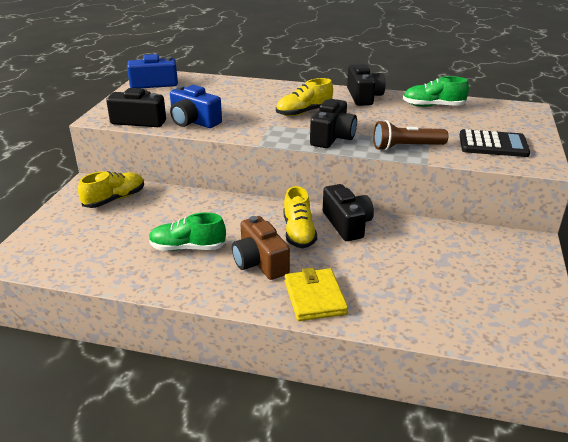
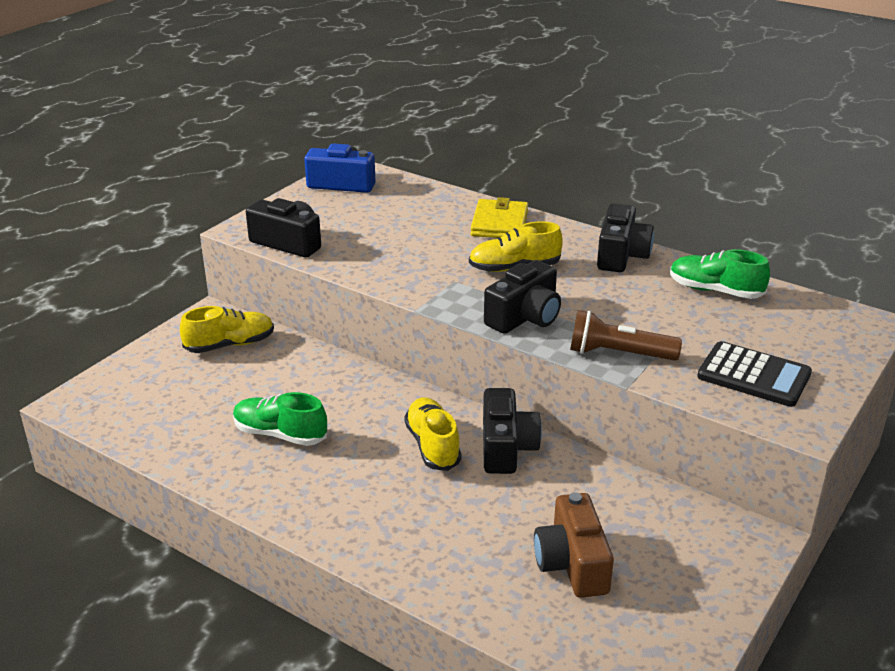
camera: 20 degrees right, 0 degrees up
(194, 121) = (356, 256): blue camera -> none
(260, 262) = (357, 476): brown camera -> brown camera (572, 563)
(298, 233) = (432, 446): yellow shoe -> yellow shoe turned 150 degrees clockwise
(315, 297) = (395, 542): yellow wallet -> yellow wallet (499, 223)

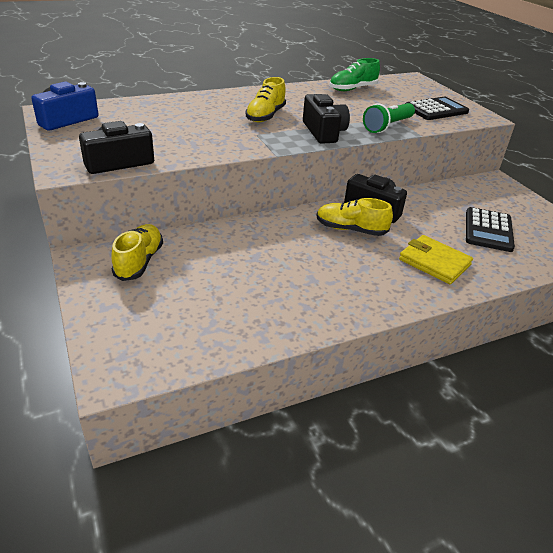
camera: 60 degrees left, 5 degrees up
(280, 434) = (282, 279): green shoe -> none
(499, 223) = (208, 102): yellow wallet -> yellow wallet (434, 262)
(572, 563) = (488, 230): brown camera -> black calculator
(618, 354) = (388, 126): brown flashlight -> green flashlight
(621, 255) = (290, 92): black camera -> none

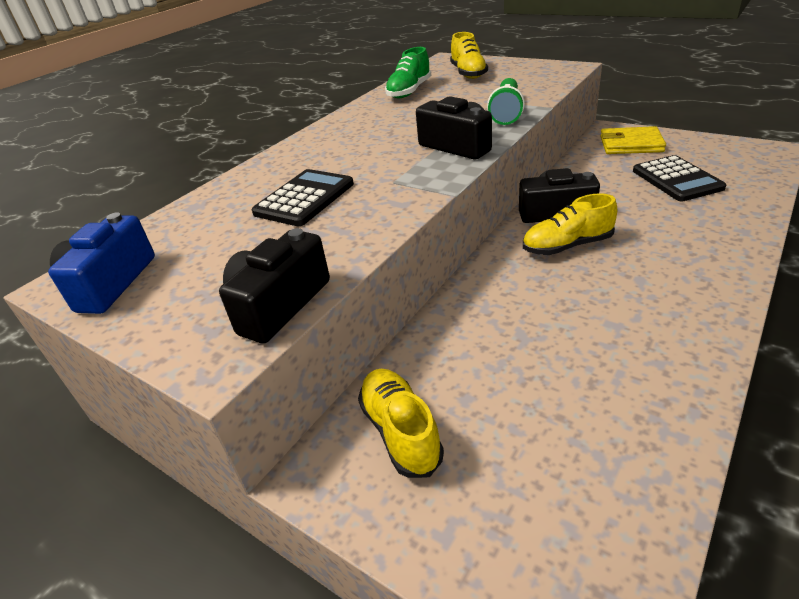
camera: 25 degrees left, 0 degrees up
(265, 116) = (368, 157): yellow shoe -> yellow shoe (468, 73)
(434, 262) = (687, 236): yellow wallet -> yellow wallet (631, 144)
(436, 110) = (519, 78): black calculator -> black calculator (304, 198)

